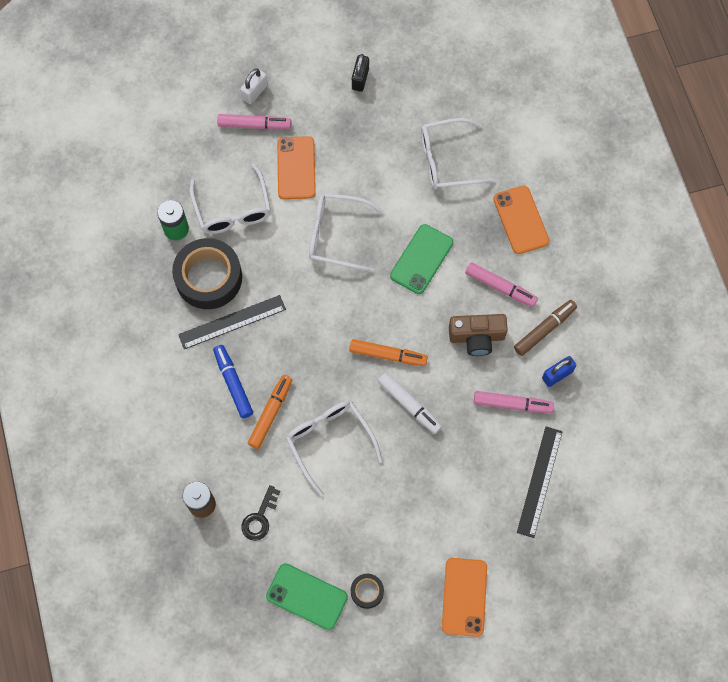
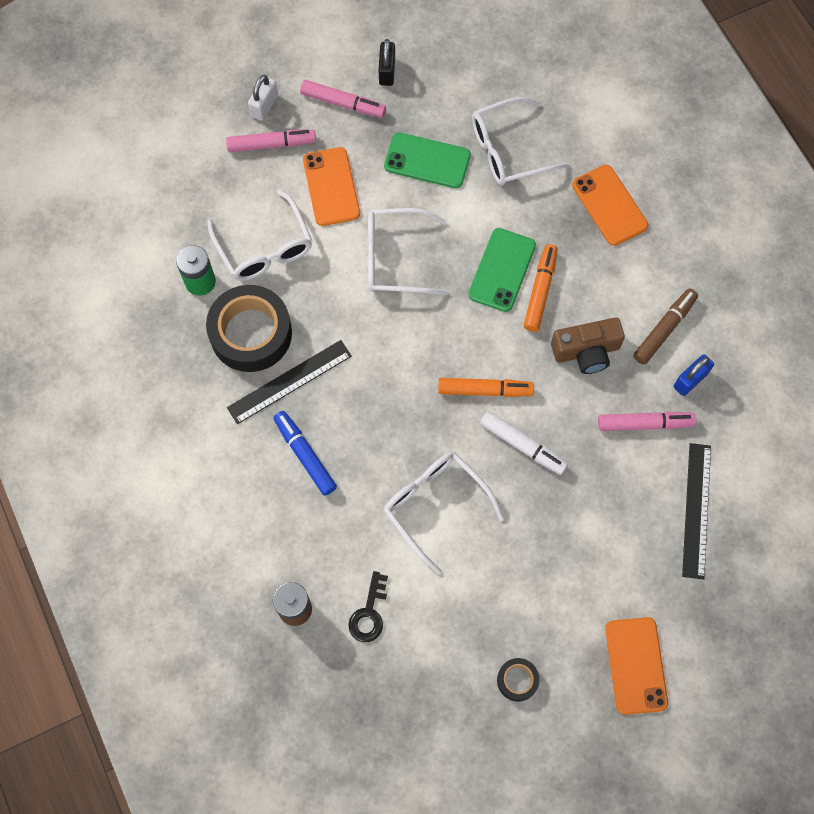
camera: 10 degrees left, 0 degrees up
(271, 413) = (358, 484): orange marker -> orange marker (540, 291)
(306, 596) = (445, 699): green phone -> green phone (427, 161)
(500, 287) = (602, 288): pink marker -> pink marker (343, 103)

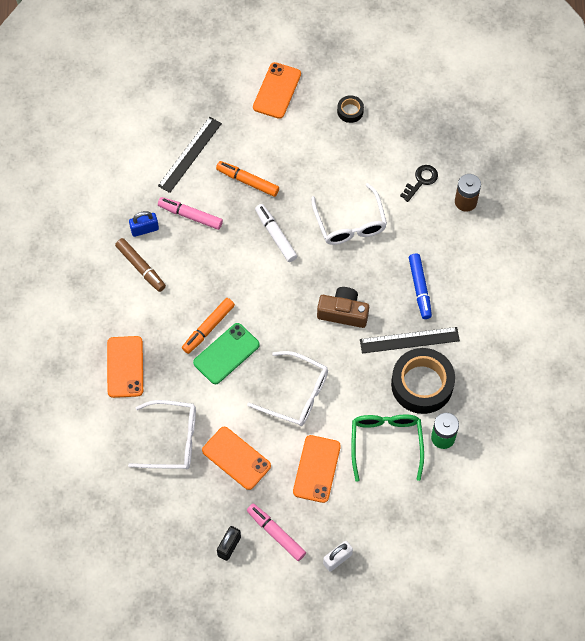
camera: 155 degrees left, 5 degrees down
(264, 247) = (386, 443): white glasses -> green glasses
(271, 144) = (346, 523): pink marker -> none
(427, 161) = (236, 458): green phone -> orange phone
(485, 390) = (281, 279): orange marker -> orange marker (247, 181)
(586, 351) = (201, 275): brown camera -> brown camera (343, 312)
(664, 329) = (141, 267): brown marker -> brown marker turned 105 degrees counterclockwise

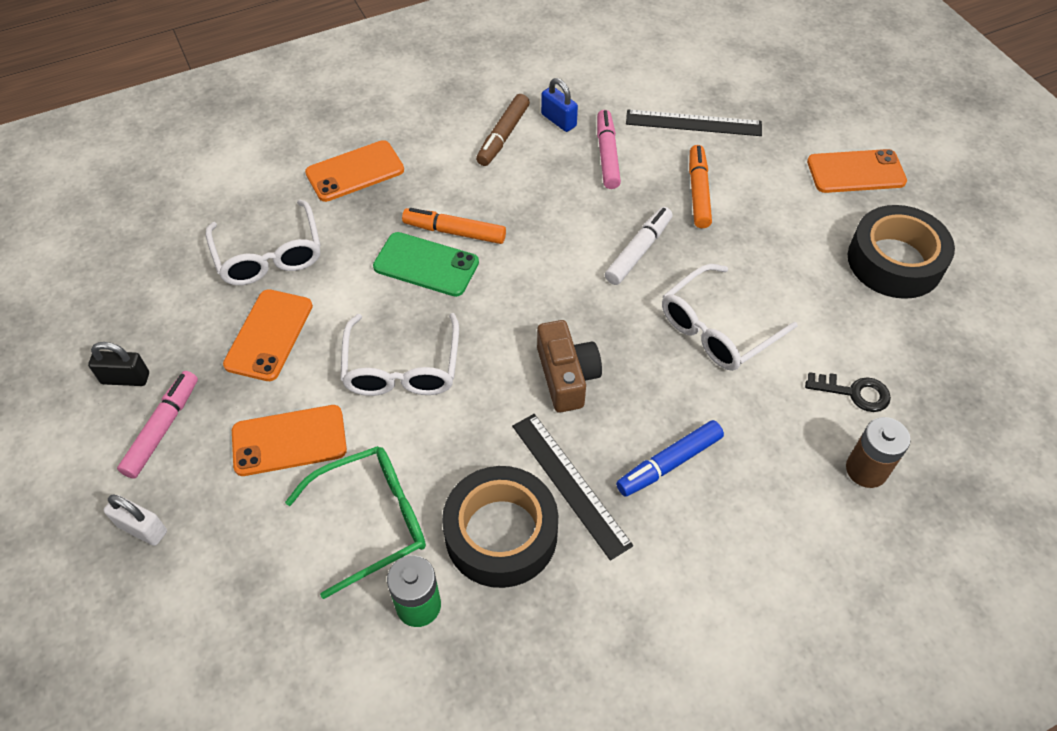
camera: 65 degrees right, 10 degrees down
(350, 111) = (894, 261): black tape -> black tape, size x2.18

